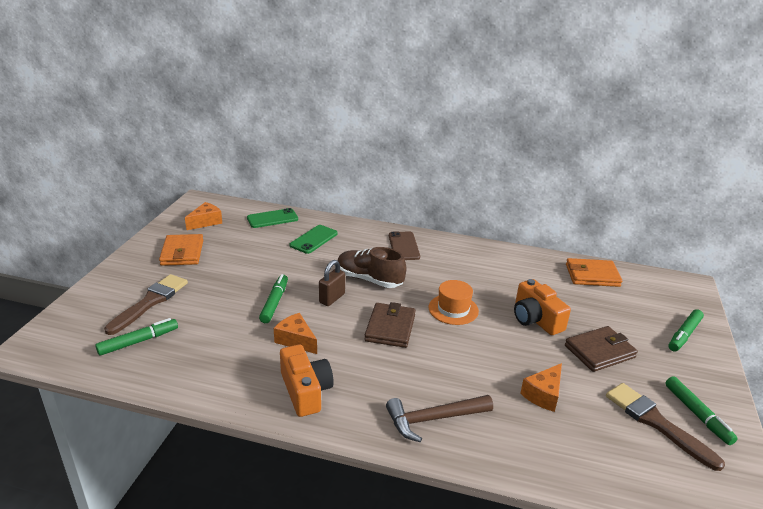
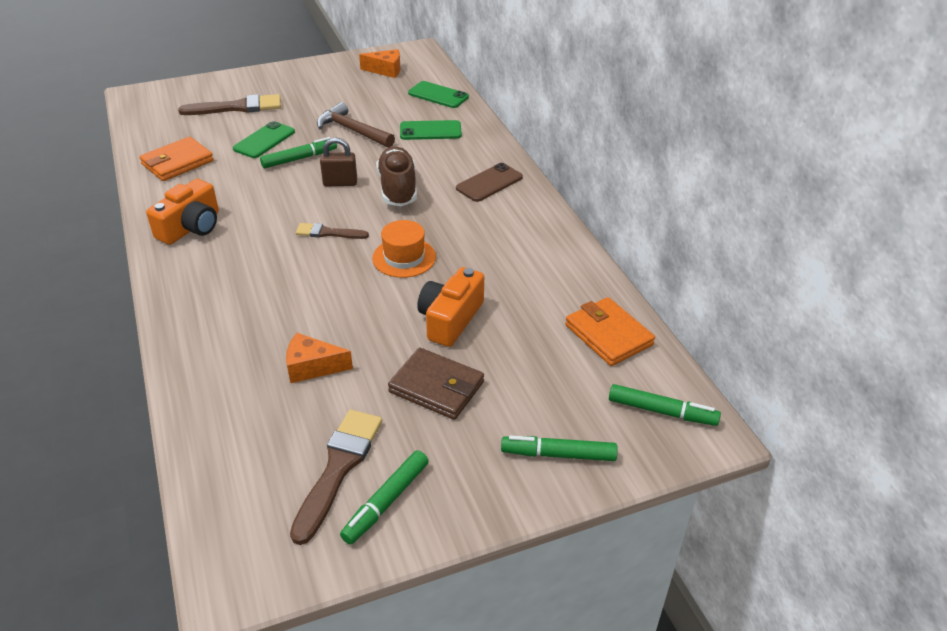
camera: 55 degrees right, 10 degrees up
(138, 341) = (183, 128): green marker -> green marker (662, 411)
(182, 253) = (323, 85): orange wallet -> orange wallet (177, 162)
(223, 308) = (264, 140): none -> green phone
(296, 340) = (256, 193): orange cheese -> none
(390, 328) = (328, 233): brown wallet -> brown brush
(433, 419) = (212, 309): brown hammer -> brown hammer (352, 130)

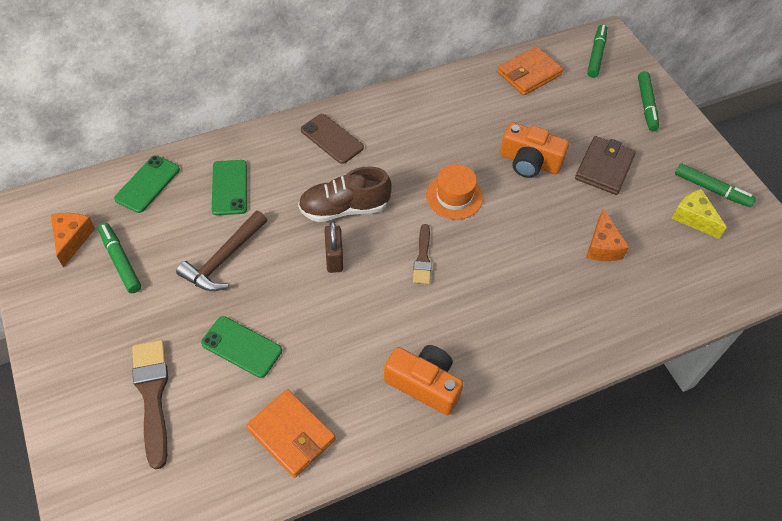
camera: 95 degrees left, 15 degrees up
(299, 158) = (284, 303): green marker -> green marker (120, 261)
(338, 468) = (693, 218): brown brush -> yellow cheese

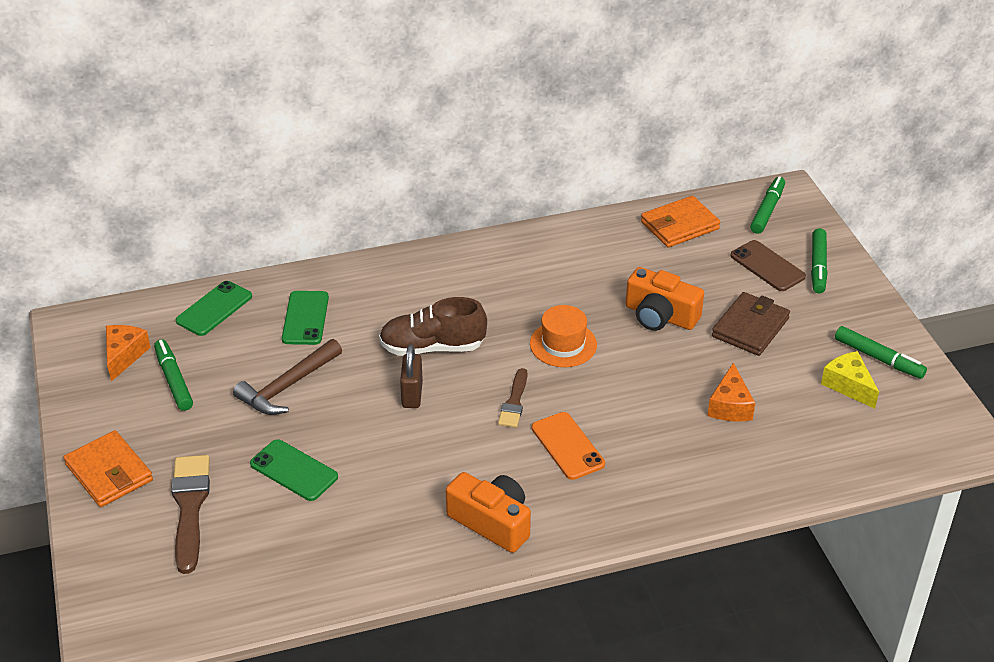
camera: 10 degrees right, 15 degrees down
(291, 434) = (334, 556): orange wallet -> orange wallet (109, 472)
(332, 139) = (430, 278): brown phone -> brown phone (767, 266)
(475, 299) = (567, 446): none -> orange phone

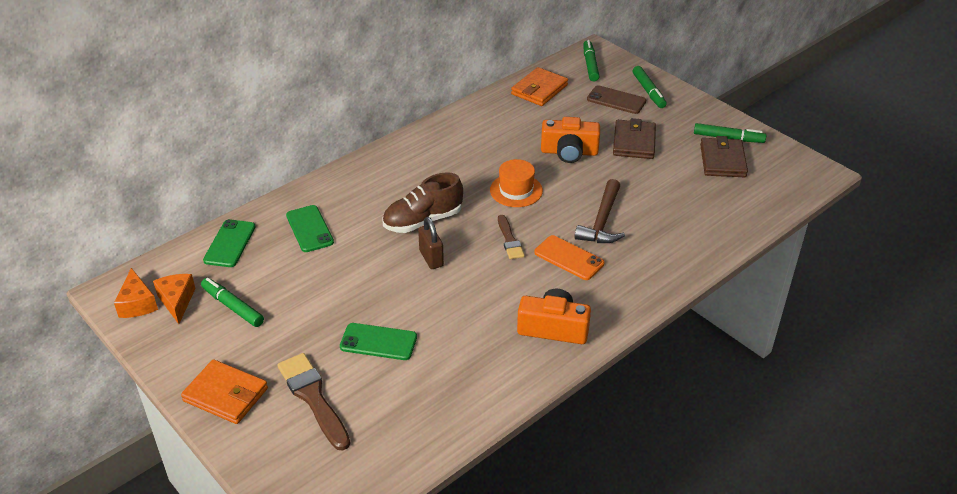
camera: 25 degrees left, 0 degrees up
(287, 386) = (330, 282): brown hammer -> brown hammer (602, 221)
(730, 406) = (658, 197): orange cheese -> orange cheese (137, 303)
(848, 385) = (722, 161): yellow cheese -> brown wallet

